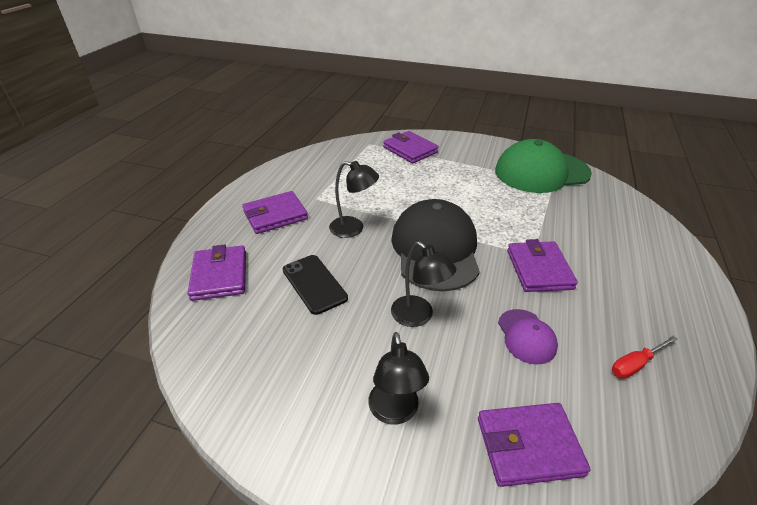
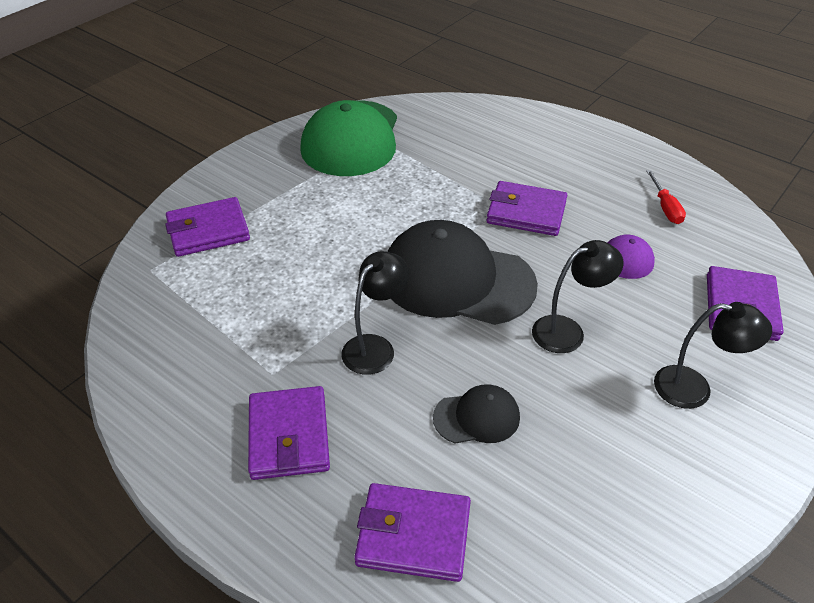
camera: 70 degrees left, 5 degrees up
(314, 284) = (477, 417): black phone -> black cap

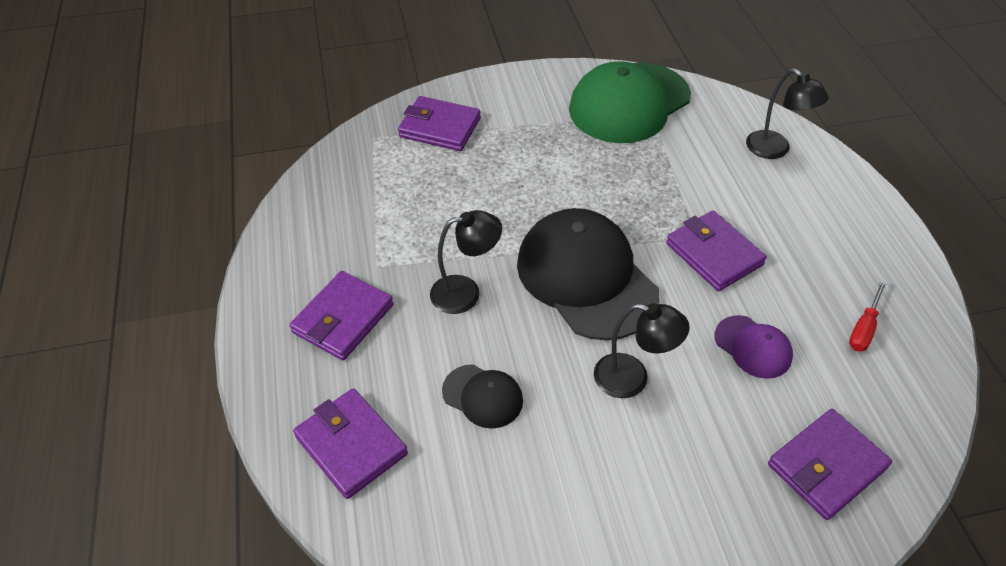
camera: 40 degrees right, 5 degrees up
(694, 389) = (689, 502): black lamp -> black lamp (775, 150)

